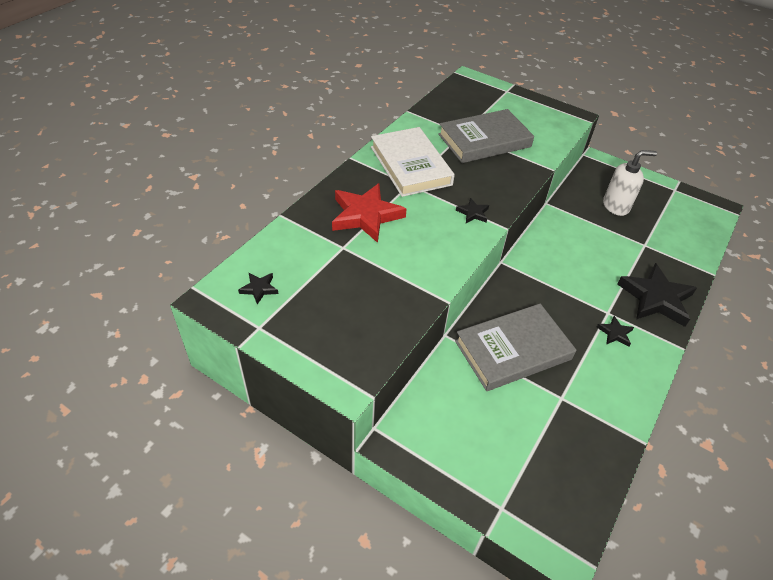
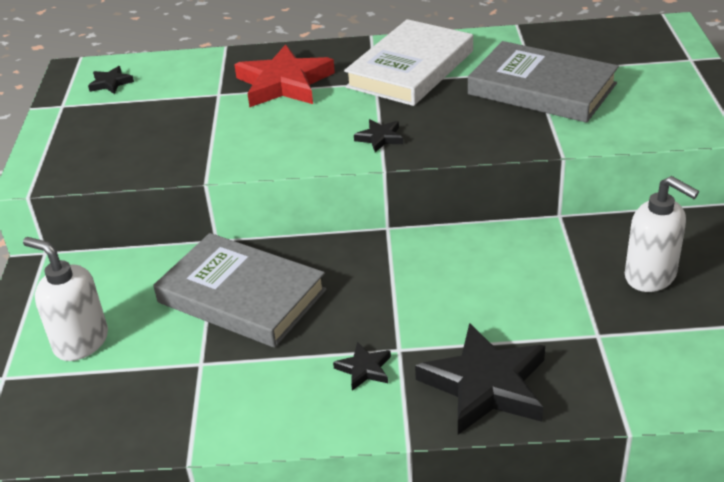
camera: 60 degrees right, 10 degrees down
(496, 448) = (81, 342): none -> white soap dispenser

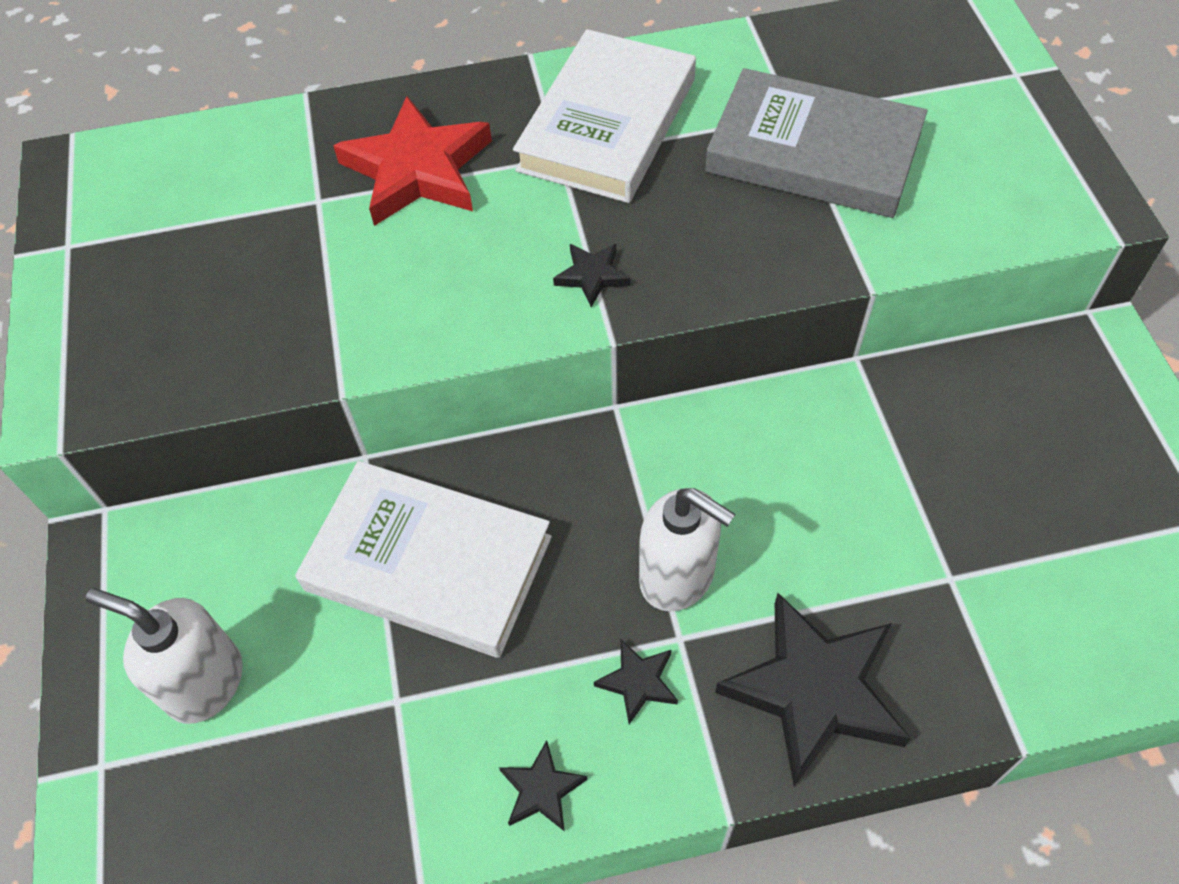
camera: 10 degrees left, 20 degrees up
(110, 83) = (136, 190): black star -> black star (541, 789)
(241, 296) = (428, 563): grey book -> white book
(651, 276) = (1003, 461): white soap dispenser -> white soap dispenser (677, 576)

